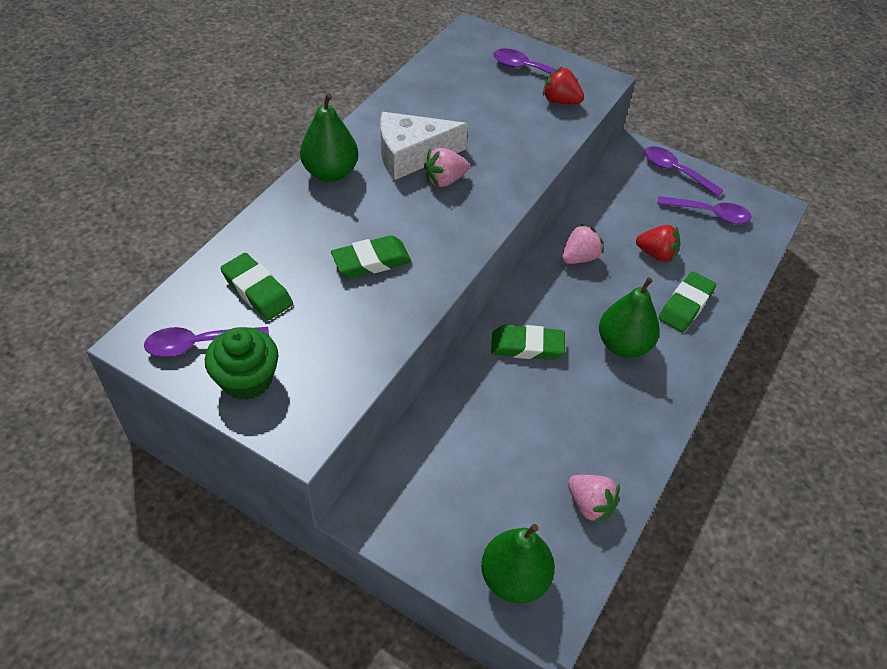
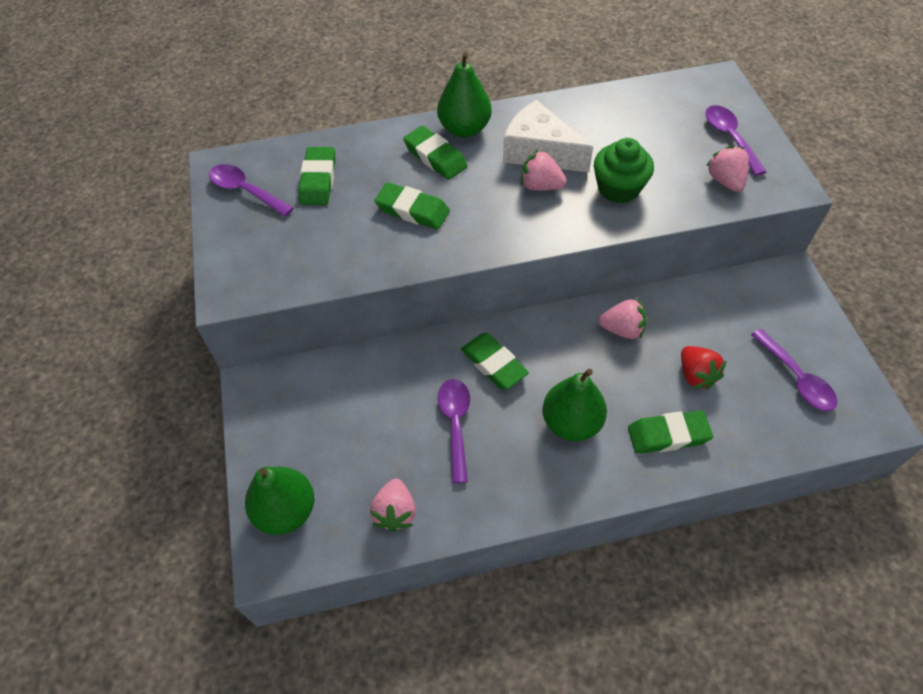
camera: 50 degrees right, 5 degrees up
(247, 379) = (243, 233): green cupcake -> green cupcake (618, 188)
(335, 209) = (435, 157): none -> green eraser
(560, 101) = (725, 181): red strawberry -> pink strawberry
(675, 171) = (810, 319): purple spoon -> purple spoon (455, 424)

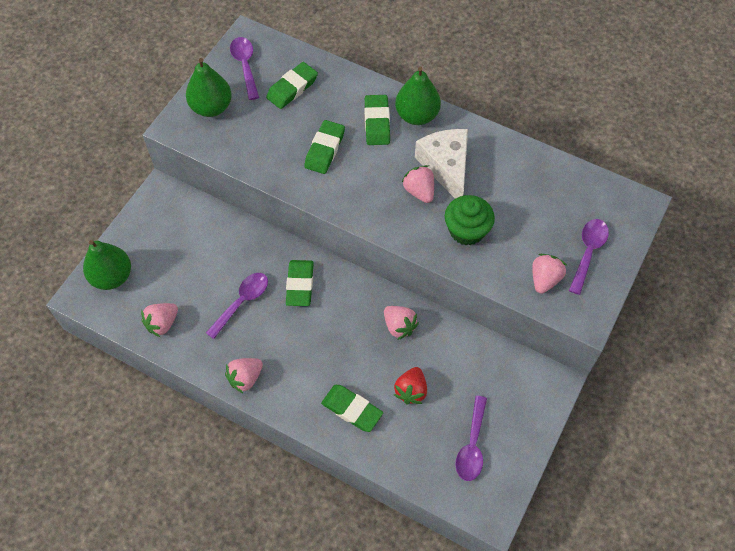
camera: 40 degrees right, 5 degrees up
(412, 210) = (325, 150): green eraser -> green eraser turned 45 degrees clockwise
(540, 492) = (245, 378): none -> pink strawberry
(571, 423) = (305, 355): green pear -> green pear (211, 107)

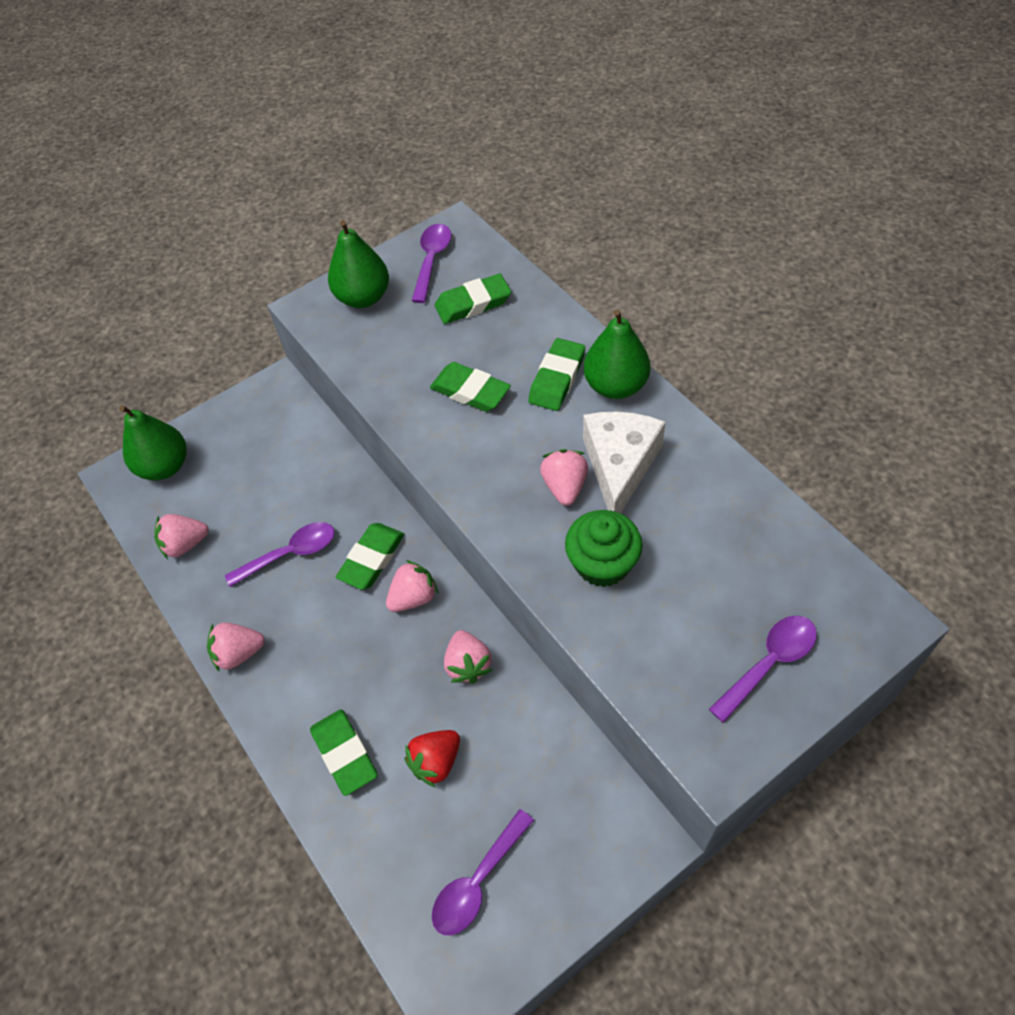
camera: 30 degrees right, 5 degrees down
(325, 150) = (470, 391): green eraser -> green eraser turned 75 degrees clockwise
(544, 279) = (681, 678): pink strawberry -> pink strawberry (413, 597)

